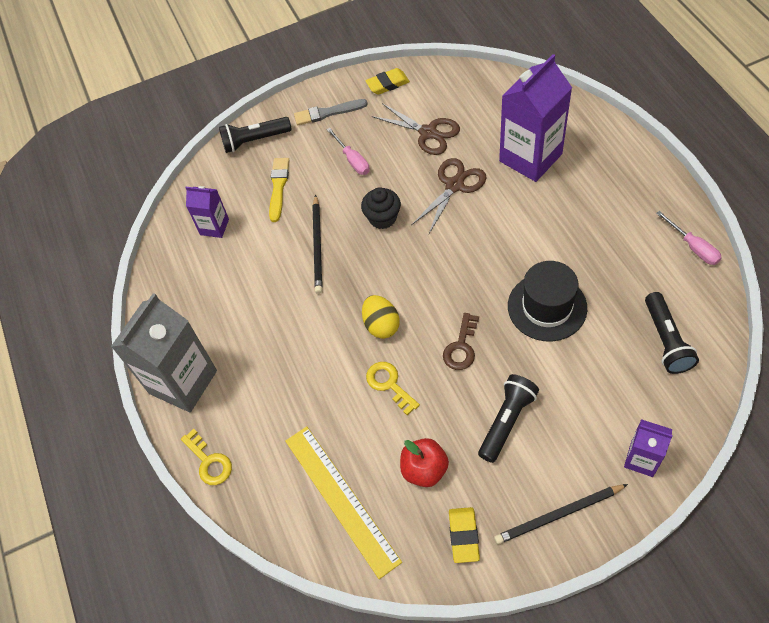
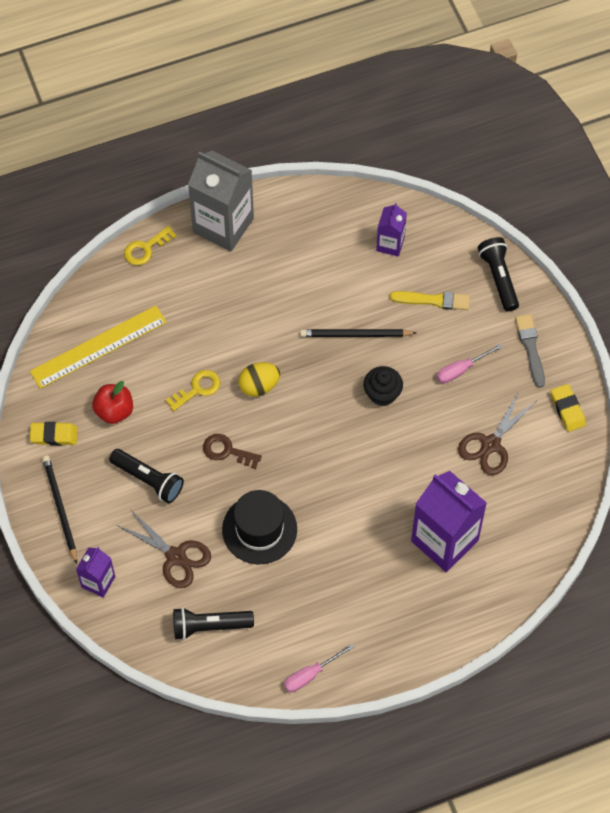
camera: 85 degrees right, 5 degrees up
(454, 185) = (415, 463): brown scissors -> brown scissors (176, 556)

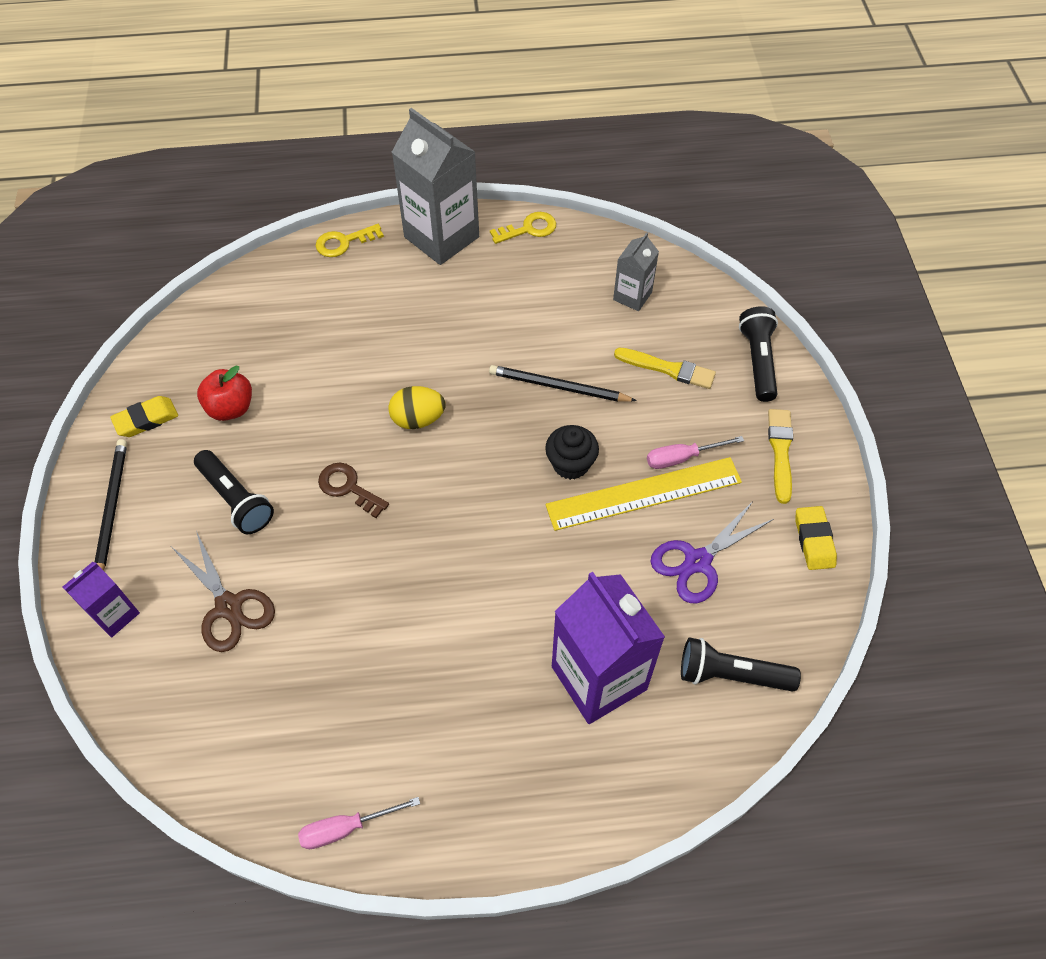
camera: 15 degrees right, 5 degrees down
(54, 435) = (146, 419): yellow eraser -> yellow eraser turned 45 degrees counterclockwise
(98, 347) = (244, 333): yellow ruler -> yellow ruler (644, 493)
(197, 389) = (341, 405): yellow key -> yellow key (528, 229)
(209, 626) = (233, 715): black flashlight -> black flashlight (731, 674)
(259, 529) = (352, 598): black hat -> none
(390, 244) = (632, 296): purple carton -> grey carton
(491, 444) = (697, 561): brown scissors -> purple scissors
(530, 348) = (780, 452): grey brush -> yellow brush

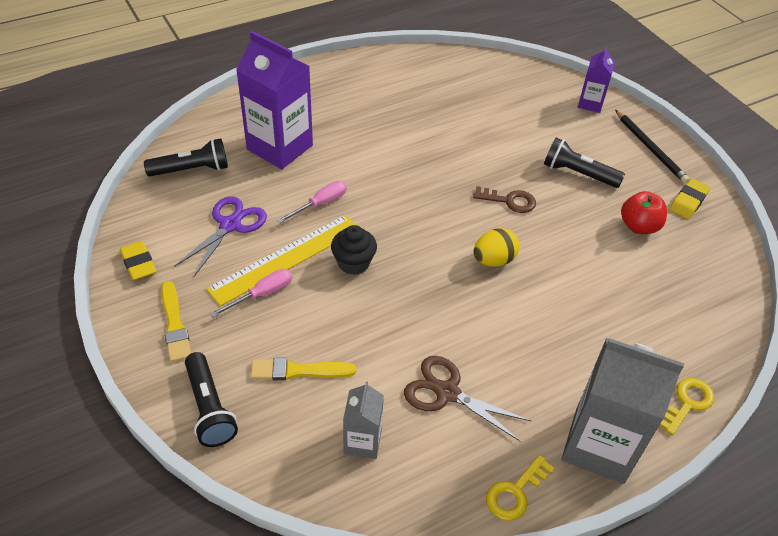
camera: 155 degrees right, 10 degrees down
(229, 606) = (529, 123): brown scissors -> brown scissors (447, 393)
(346, 828) = (391, 61): pink screwdriver -> pink screwdriver (320, 204)
(558, 387) = (393, 322): black pencil -> none

